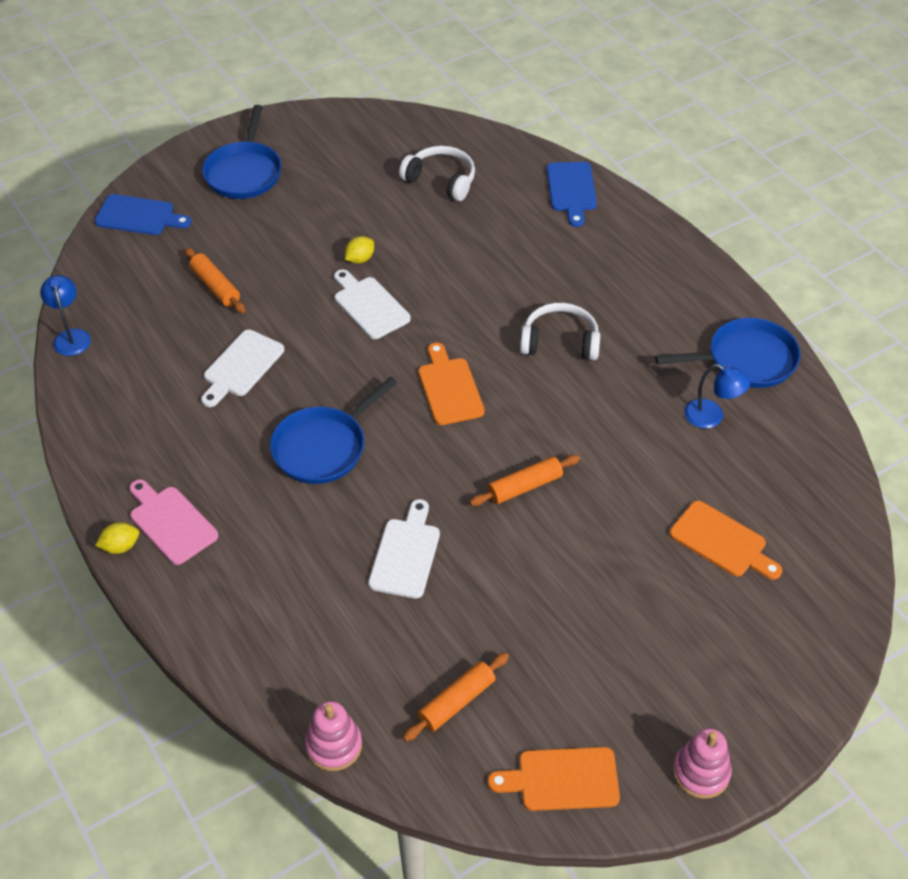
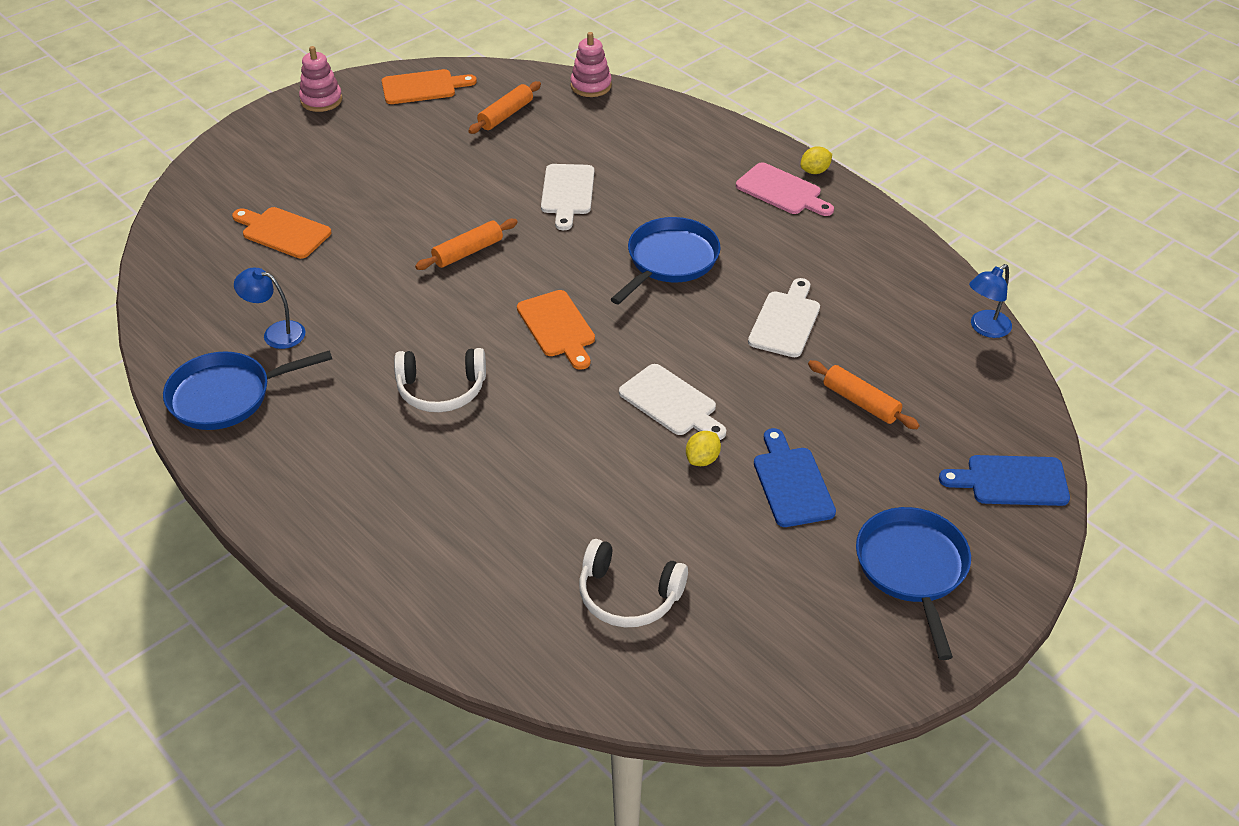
camera: 170 degrees right, 5 degrees down
(71, 336) = (985, 328): blue lamp -> blue lamp turned 75 degrees clockwise
(571, 190) = (436, 605): blue cutting board -> blue cutting board (791, 483)

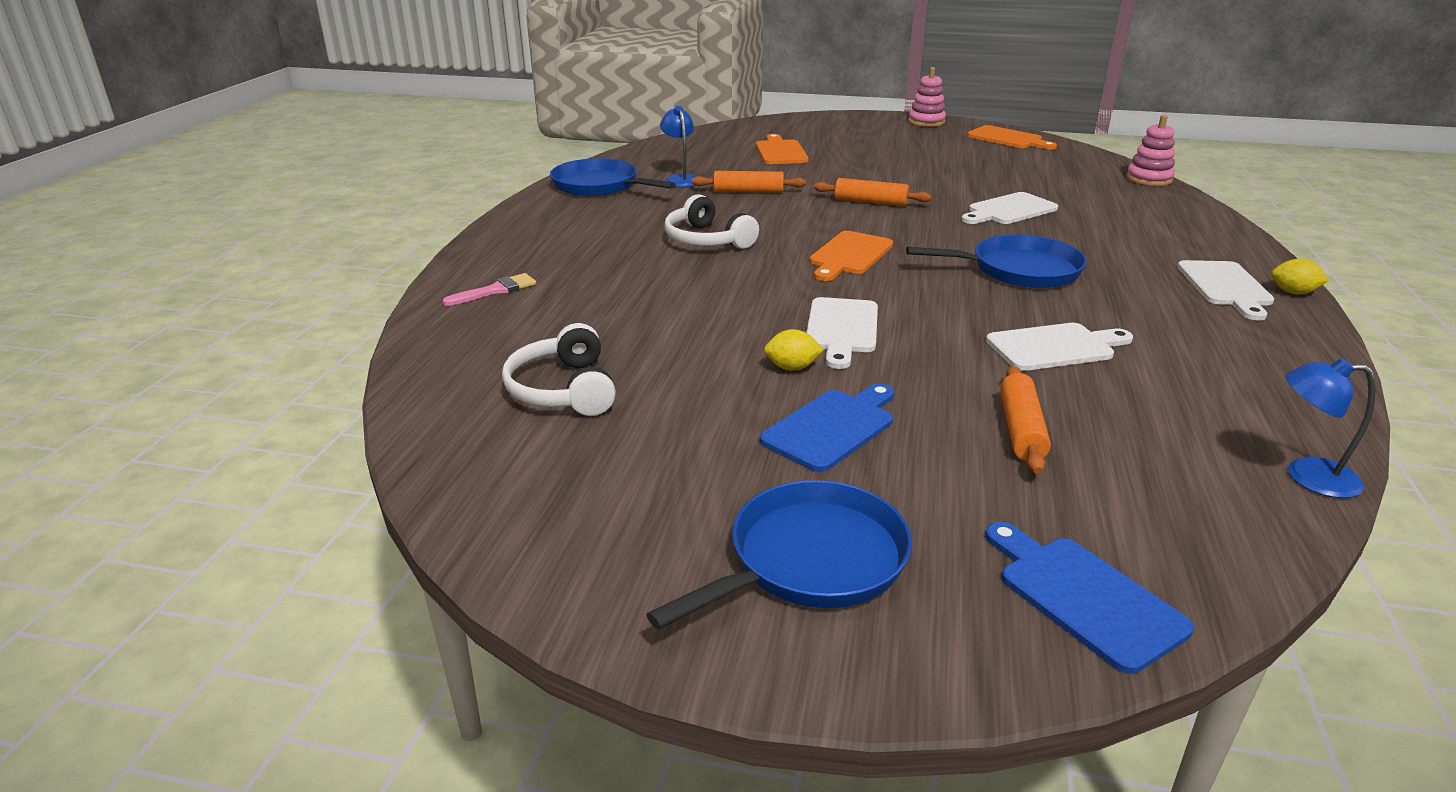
camera: 55 degrees right, 15 degrees down
(409, 569) = (496, 290): none -> pink brush
(505, 115) = (1043, 166): orange rolling pin -> orange rolling pin (748, 191)
(782, 191) = (1225, 287): pink cutting board -> white cutting board

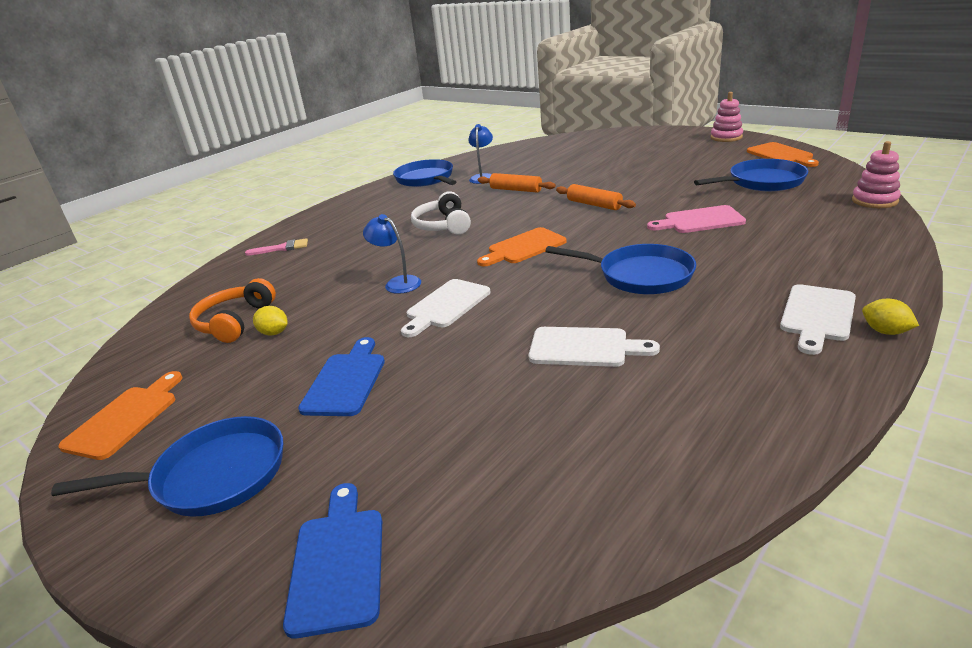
camera: 30 degrees right, 0 degrees up
(563, 390) = (234, 322): white headphones -> orange headphones
(780, 152) = (577, 159): orange cutting board -> orange cutting board (125, 418)
(792, 368) = (377, 330): yellow lemon -> yellow lemon (274, 333)
(832, 427) = (346, 381): blue cutting board -> blue cutting board turned 60 degrees counterclockwise
(1009, 210) = (700, 221): white cutting board -> pink cutting board
(1021, 429) = (468, 412): orange rolling pin -> none
(1023, 167) = (762, 182): none -> blue pan
(1307, 476) = (655, 517): blue lamp -> blue lamp (397, 283)

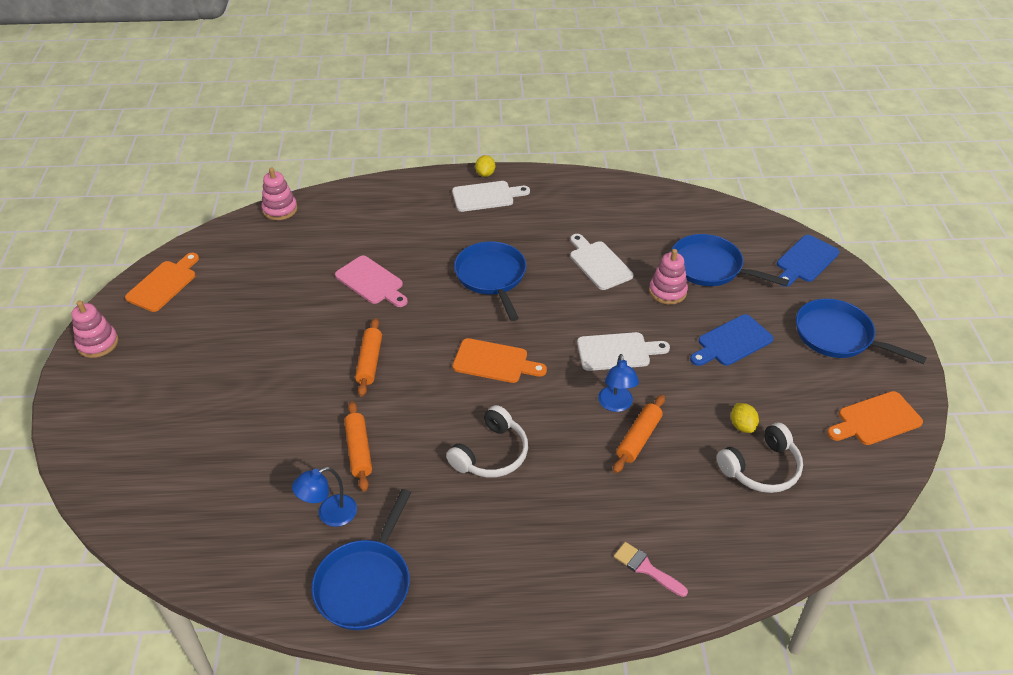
camera: 135 degrees left, 15 degrees up
(234, 322) = (761, 468): orange headphones -> white headphones
(355, 280) = (638, 438): none -> orange rolling pin
(474, 375) = (667, 291): none -> pink stacking toy
(762, 182) = (256, 274): blue pan -> blue pan (710, 267)

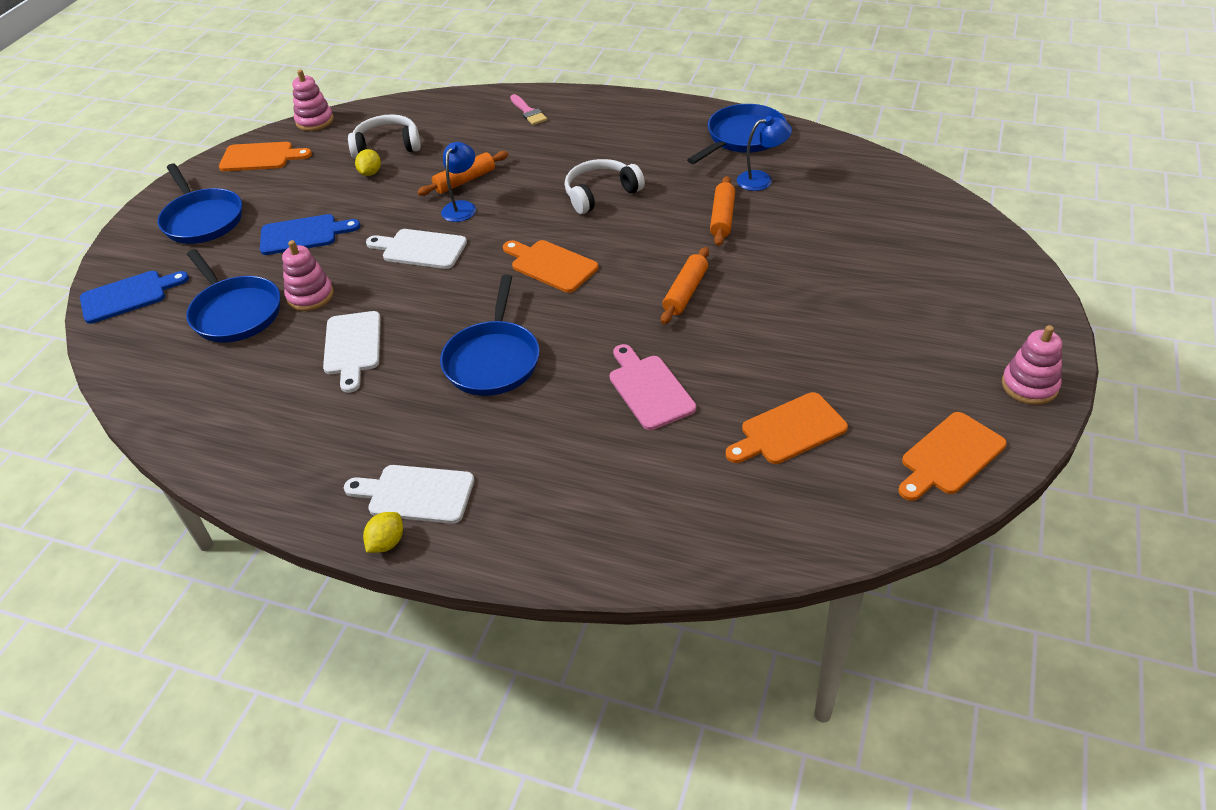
camera: 155 degrees left, 0 degrees up
(270, 276) = (789, 431): none -> orange cutting board
(280, 209) = (756, 559): pink stacking toy -> pink stacking toy (315, 121)

